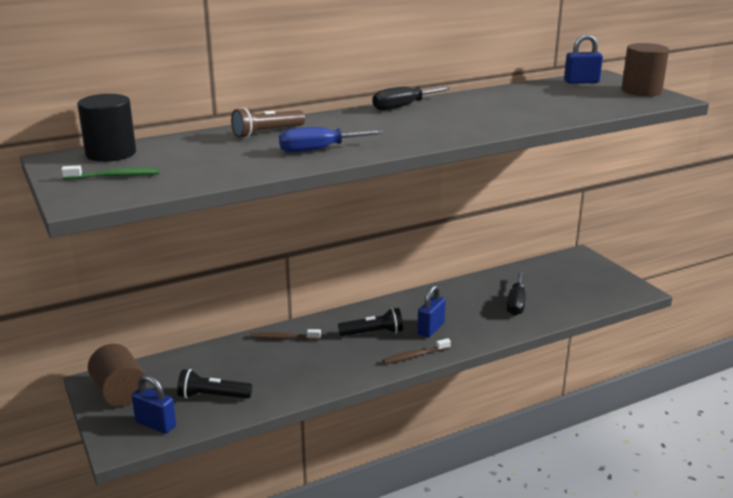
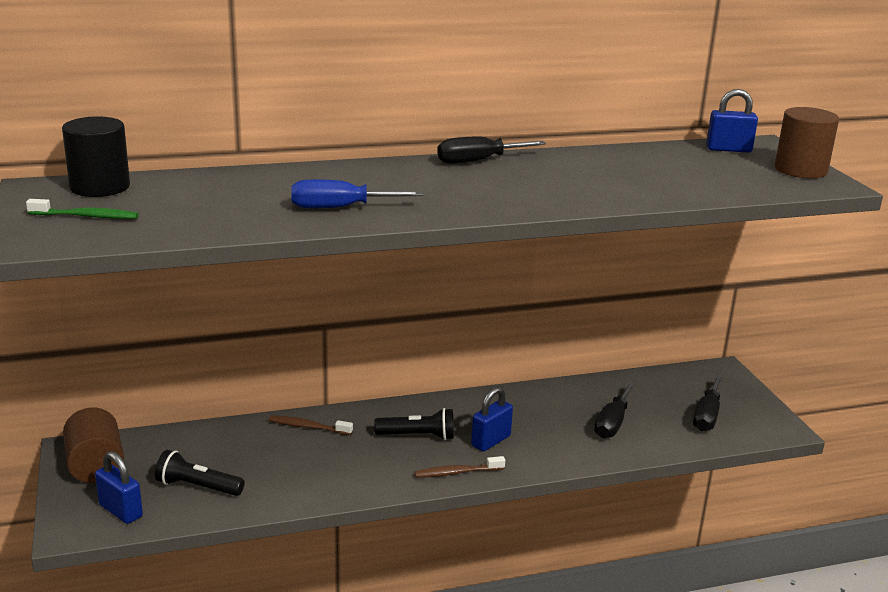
camera: 10 degrees right, 0 degrees up
(267, 133) = (292, 179): brown flashlight -> none
(582, 289) = (707, 416): none -> black screwdriver

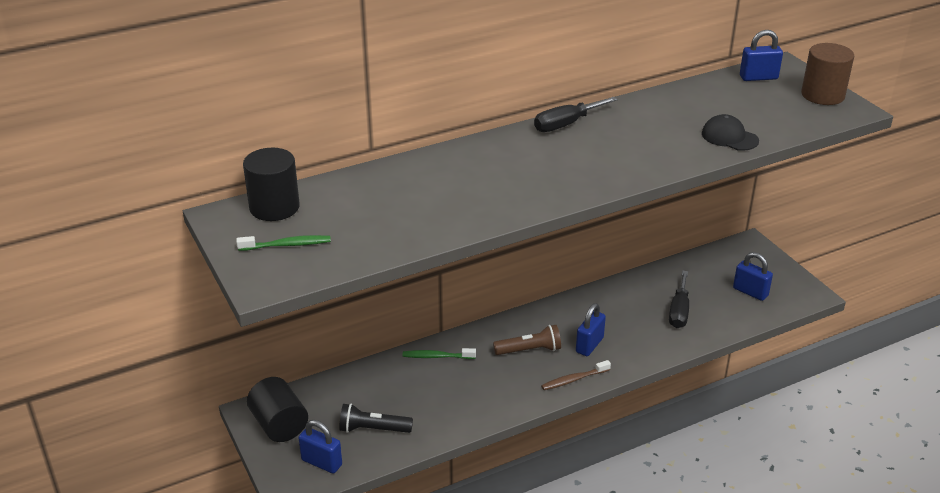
camera: 10 degrees left, 10 degrees up
(96, 466) = (279, 425): brown cylinder -> black cylinder
(308, 427) = (437, 356): brown toothbrush -> green toothbrush
(340, 208) = (485, 201): blue screwdriver -> none
(418, 436) = (529, 350): black flashlight -> brown flashlight
(667, 190) = (729, 137): none -> black cap
(707, 416) = (750, 292): black screwdriver -> blue padlock

